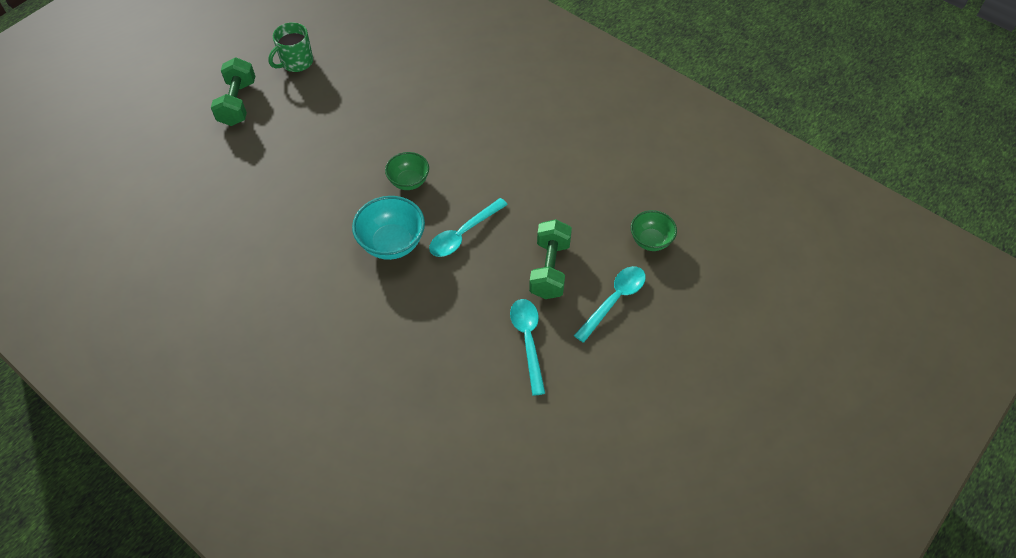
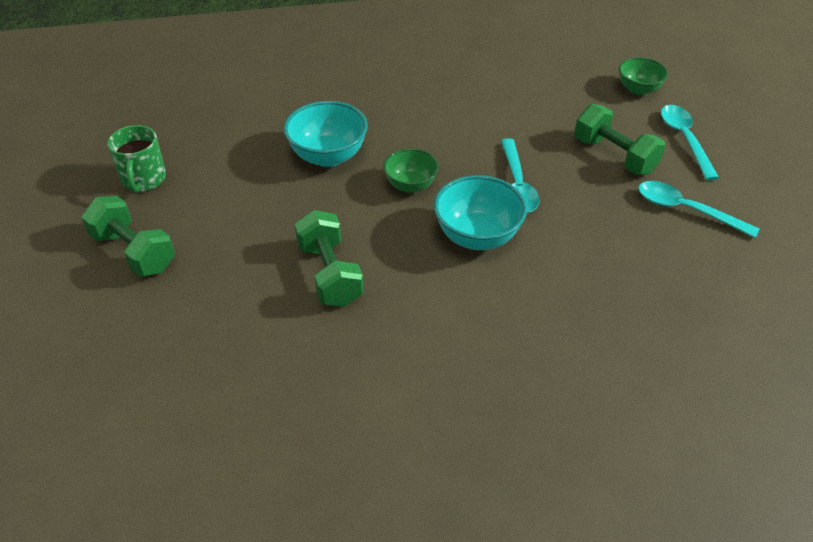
camera: 50 degrees left, 10 degrees down
(296, 196) = (330, 274): none -> green dumbbell
(397, 125) = (328, 156): none -> turquoise bowl

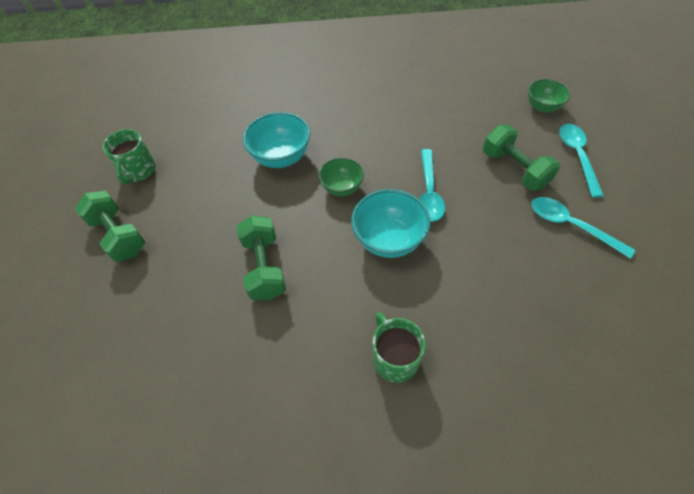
camera: 10 degrees right, 10 degrees up
(504, 354) = (395, 358): none -> green mug

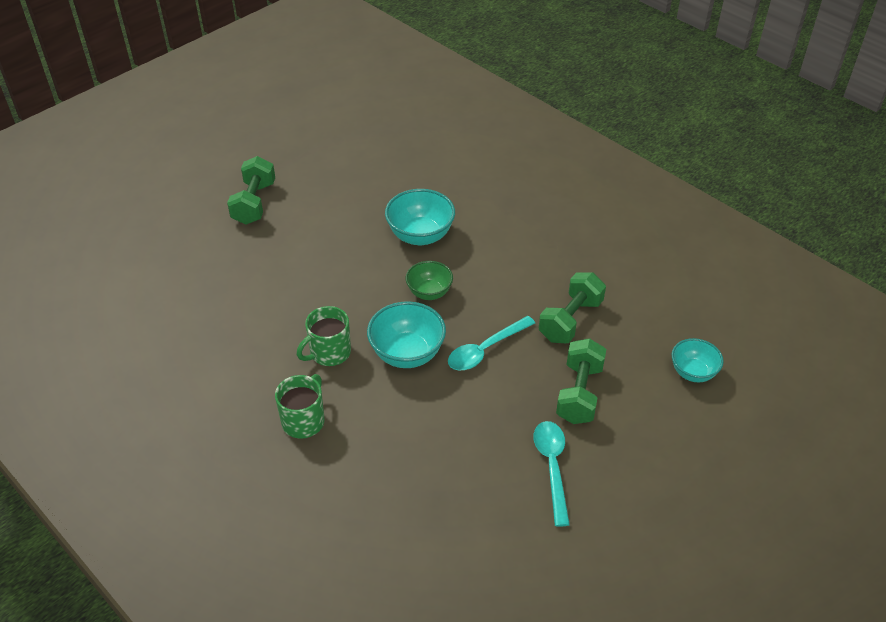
camera: 45 degrees right, 10 degrees down
(139, 171) = (318, 168): green mug -> green mug (329, 352)
(264, 267) = (307, 298): green dumbbell -> green dumbbell (570, 320)
(542, 107) = (693, 372): green bowl -> turquoise bowl
(577, 156) = (650, 432): turquoise spoon -> none

